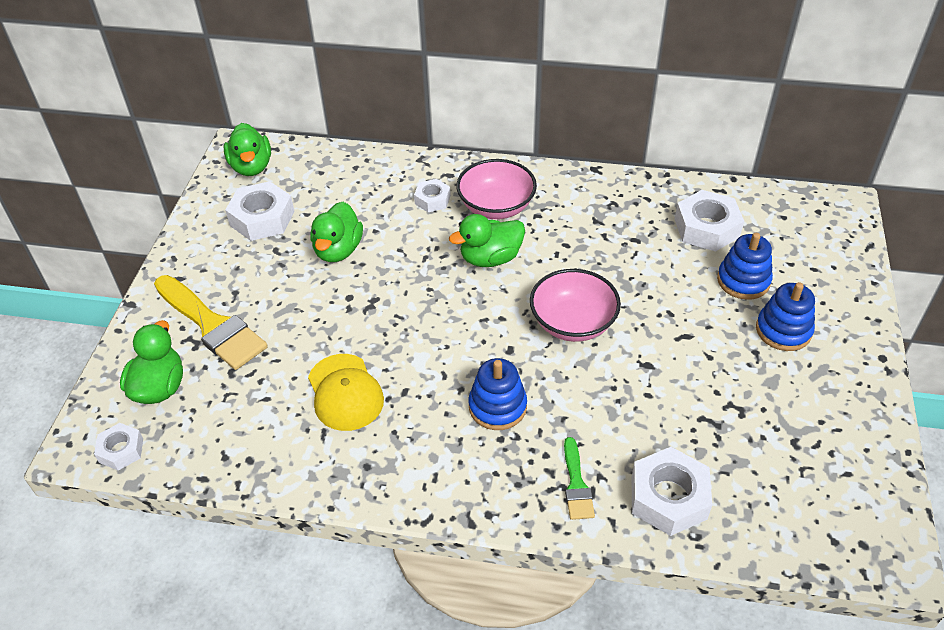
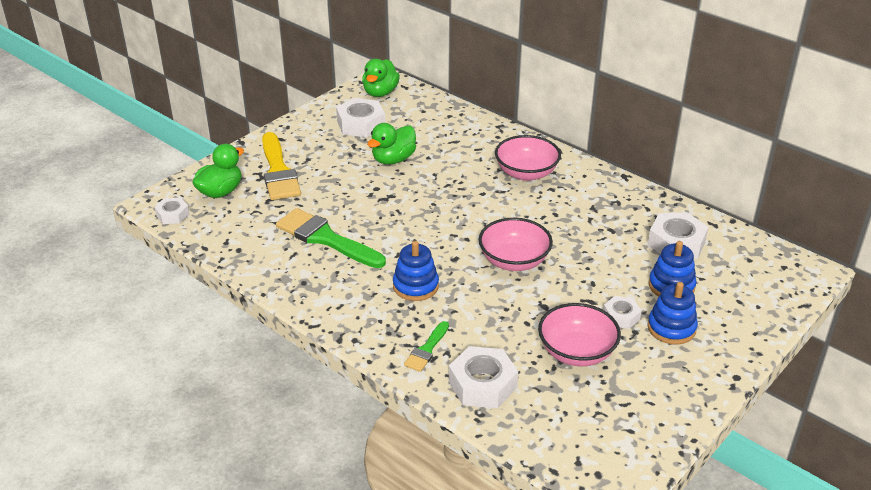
camera: 30 degrees right, 10 degrees down
(345, 392) = (326, 239): yellow cap -> green brush
(432, 200) = (484, 153): white nut -> white nut (621, 316)
(490, 258) = (492, 202): green duck -> none
(724, 405) = (576, 352): none -> pink bowl

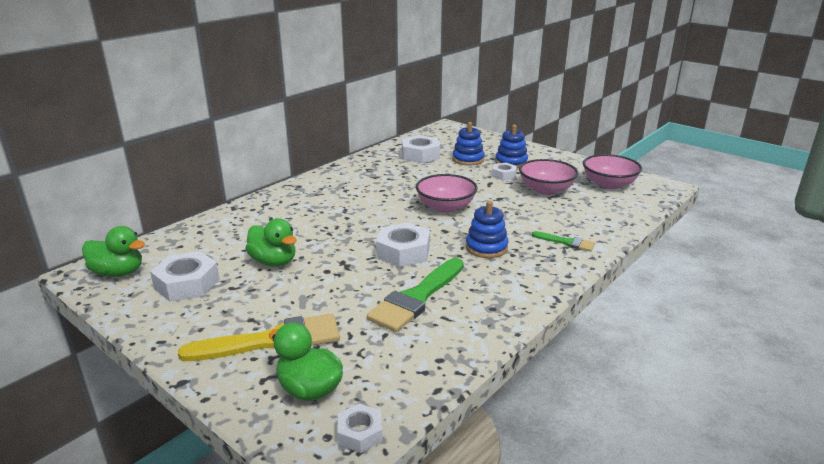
camera: 90 degrees left, 10 degrees down
(482, 384) = (595, 221): white nut -> white nut (403, 252)
(526, 173) = (319, 198): pink bowl -> pink bowl (609, 184)

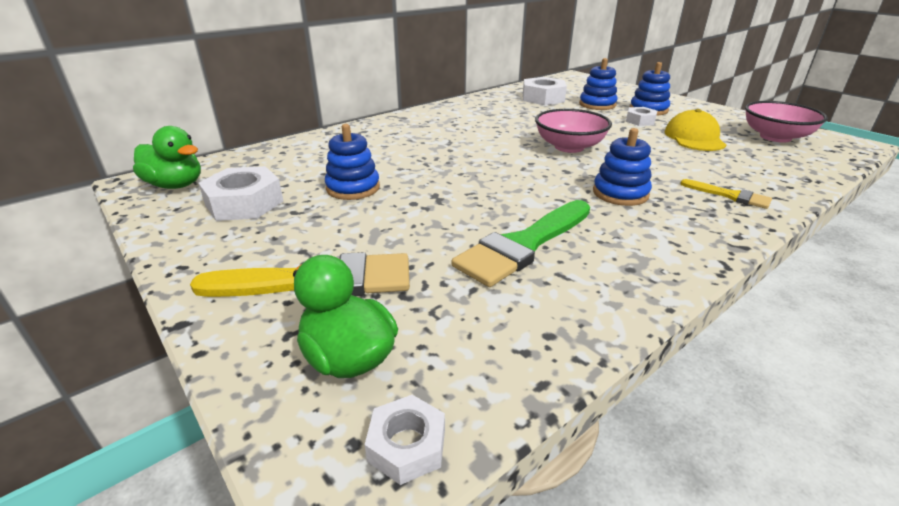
camera: 10 degrees right, 5 degrees up
(274, 262) = (353, 188): green duck -> blue stacking toy
(403, 252) = (512, 190): white nut -> none
(546, 190) = (694, 138): pink bowl -> yellow cap
(566, 242) = (730, 195): green brush -> yellow brush

